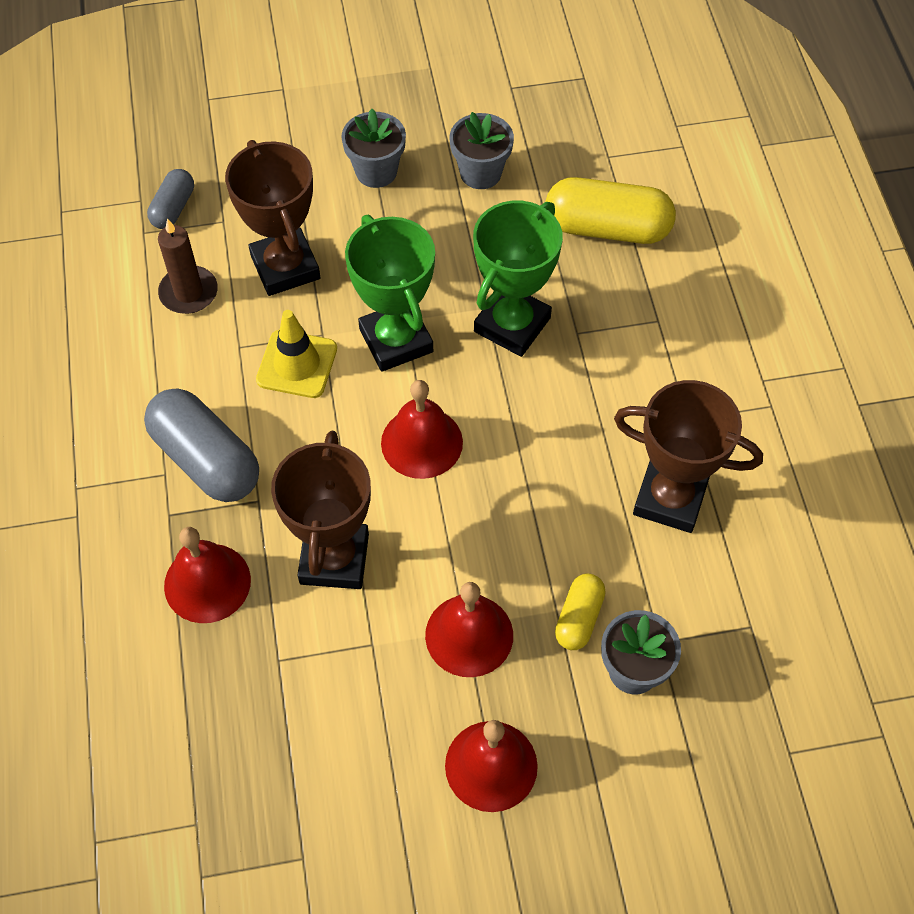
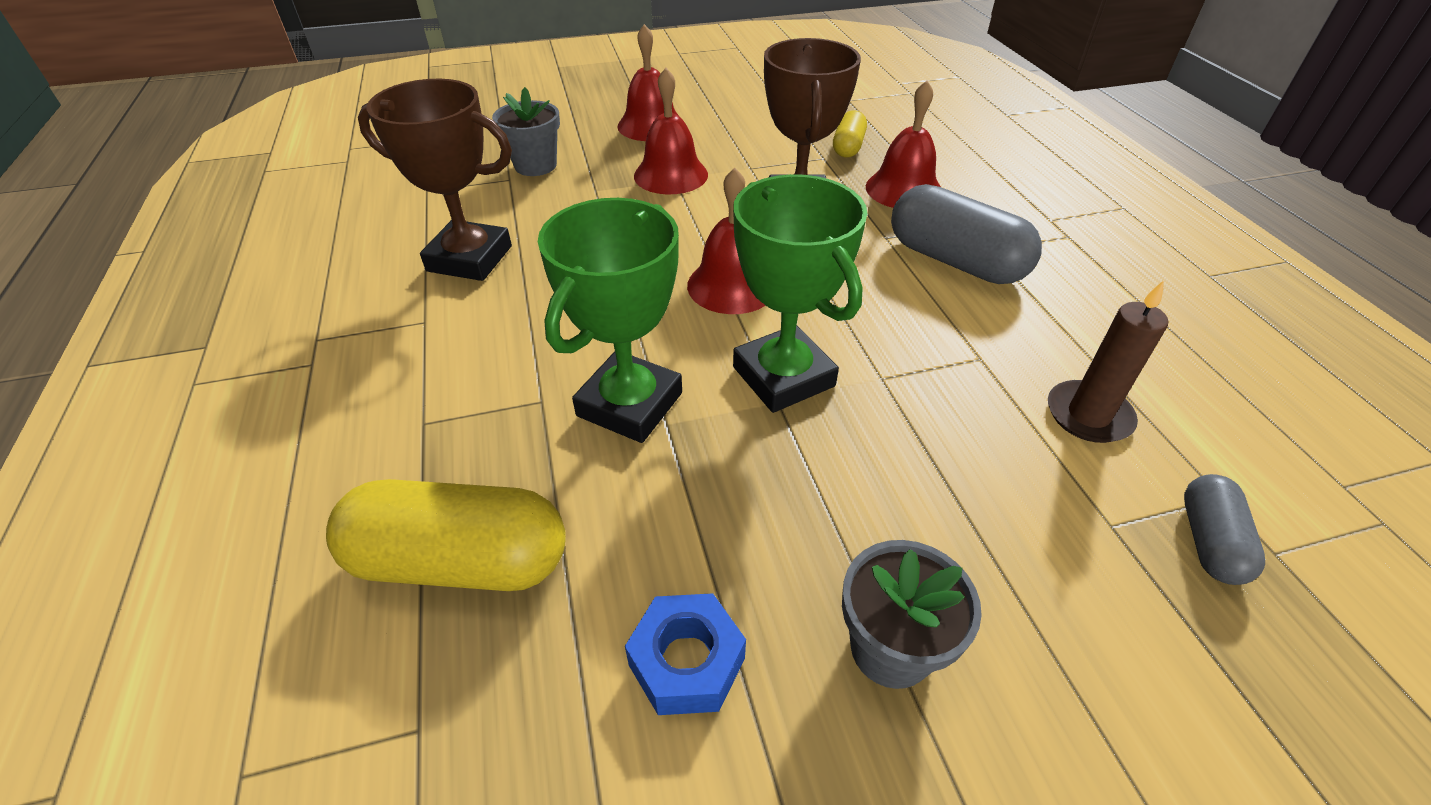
camera: 175 degrees right, 15 degrees down
(285, 267) = (972, 458): brown trophy -> none
(297, 364) = (899, 344): yellow traffic cone -> none
(480, 173) = (687, 662): grey flower pot -> blue nut
(579, 618) = (576, 187): yellow capsule -> yellow capsule (848, 147)

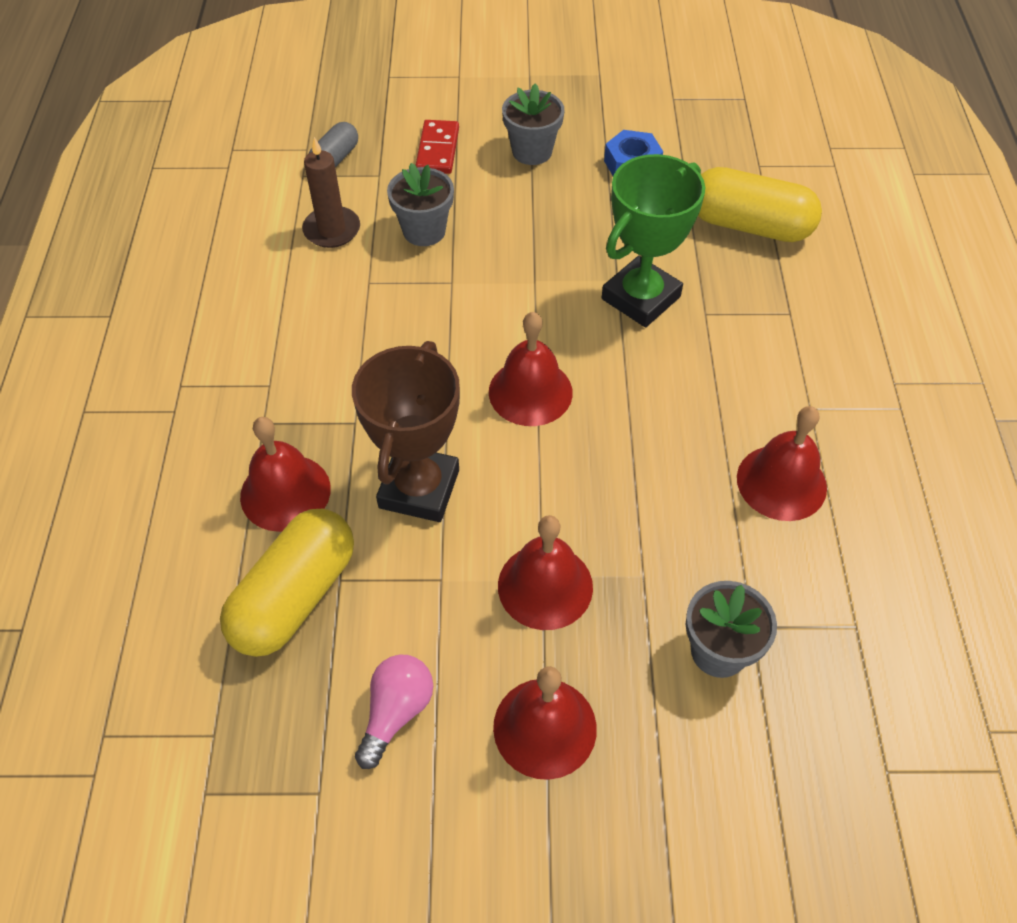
camera: 165 degrees left, 10 degrees up
(469, 258) = (781, 482): brown trophy -> red bell
(746, 118) = (396, 712): none -> pink light bulb
(783, 376) = (522, 297): green trophy -> none
(848, 147) = (295, 597): yellow capsule -> yellow capsule, size x1.84
(955, 261) = (312, 377): grey capsule -> none
(966, 440) = (424, 231): none -> grey flower pot
(1062, 607) = (437, 150): none -> red domino

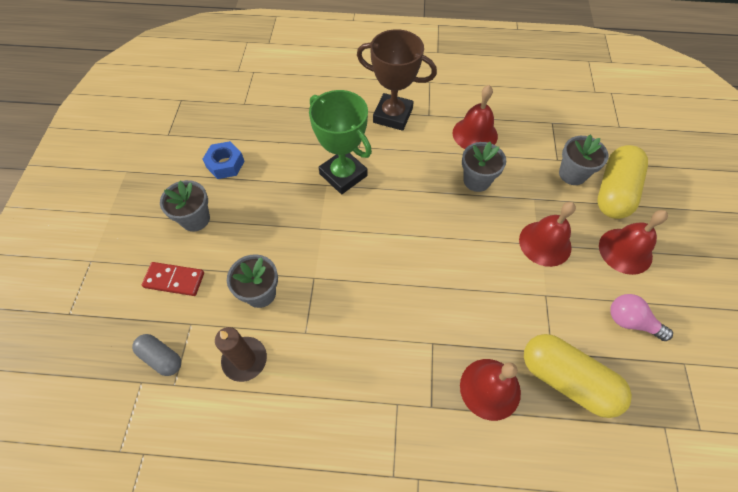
camera: 85 degrees left, 5 degrees up
(419, 489) = (484, 304): brown trophy -> brown trophy (392, 115)
(530, 392) = (412, 239): red bell -> none
(667, 483) = (477, 180): none -> grey flower pot
(749, 225) = (293, 116): yellow capsule -> yellow capsule (614, 192)

